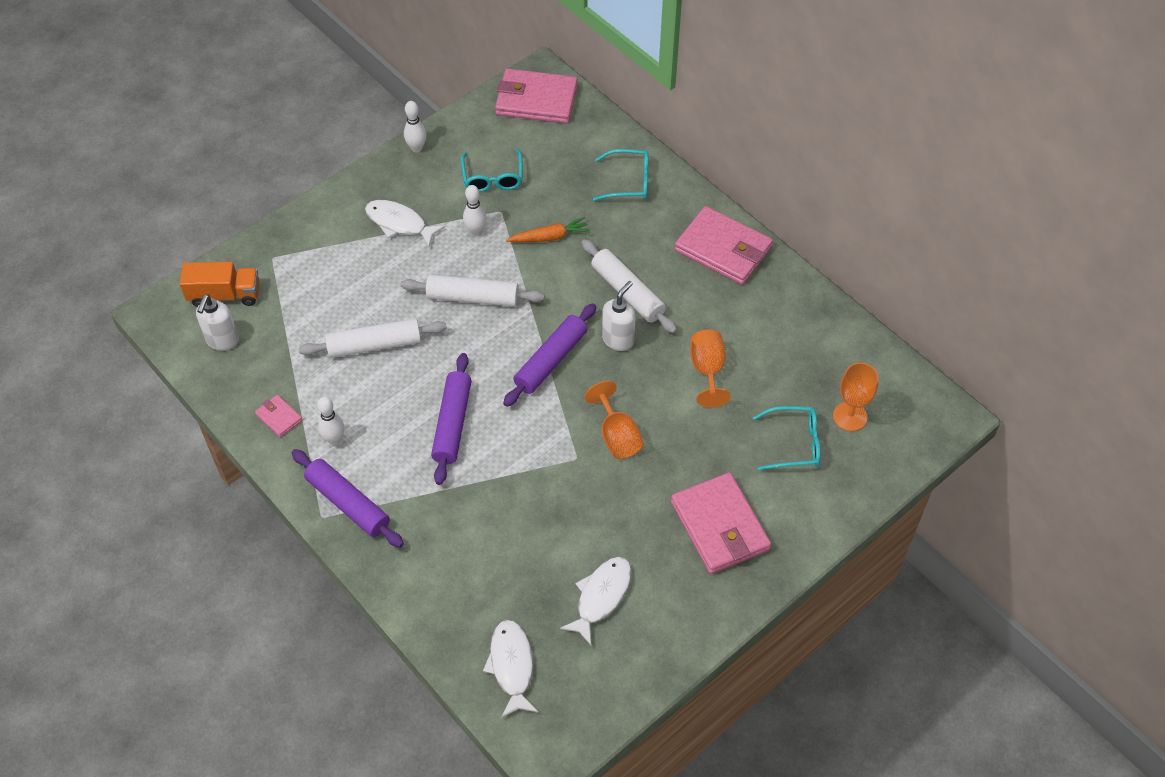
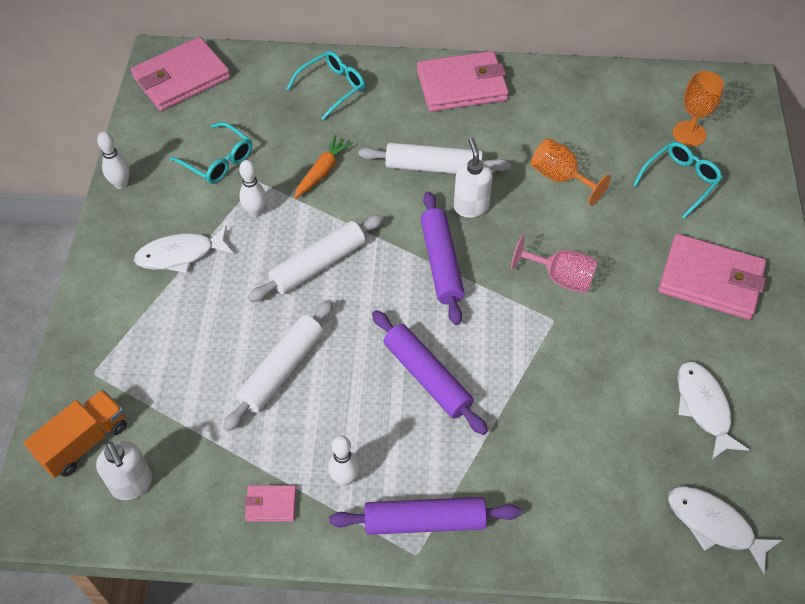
camera: 45 degrees left, 0 degrees up
(617, 436) = (561, 278): orange goblet -> pink goblet

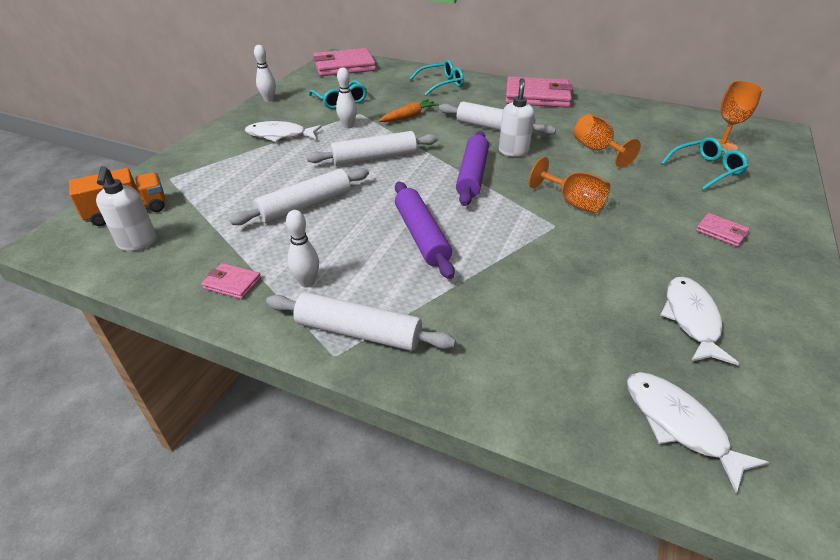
camera: 20 degrees right, 15 degrees down
(424, 521) = (358, 332): purple rolling pin -> white rolling pin
(561, 278) = (573, 202): pink goblet -> orange goblet
(710, 280) = (721, 232): pink wallet -> pink wallet, size x0.45

